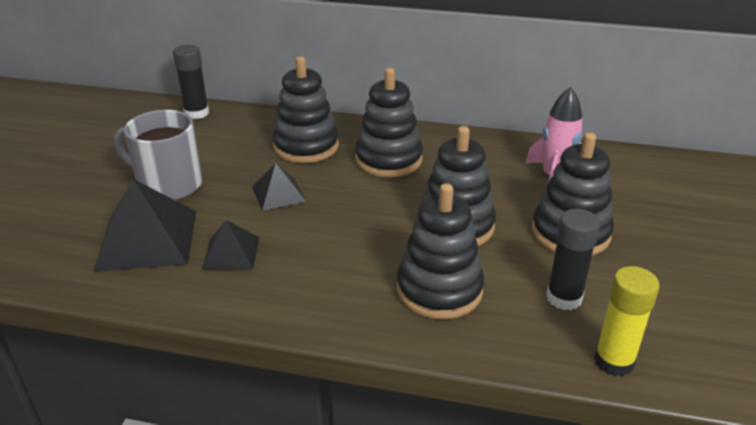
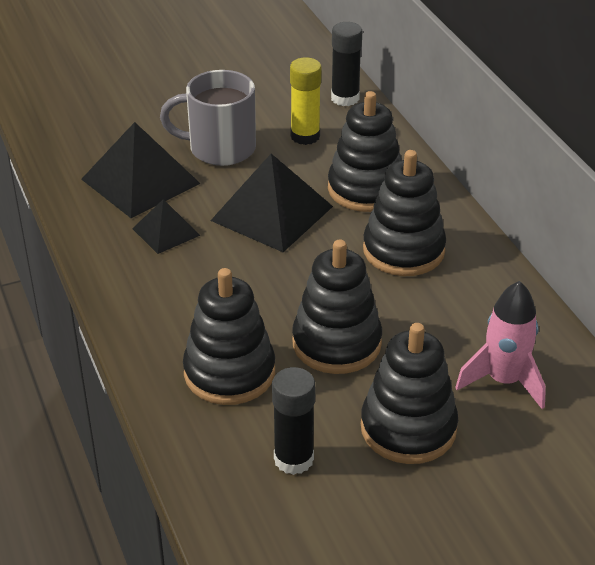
camera: 55 degrees right, 5 degrees up
(168, 185) = (220, 148): grey mug -> grey mug turned 75 degrees counterclockwise
(278, 194) = (272, 213): black pyramid -> black pyramid, size x1.81
(614, 361) = (231, 523): yellow glue stick -> yellow glue stick (305, 136)

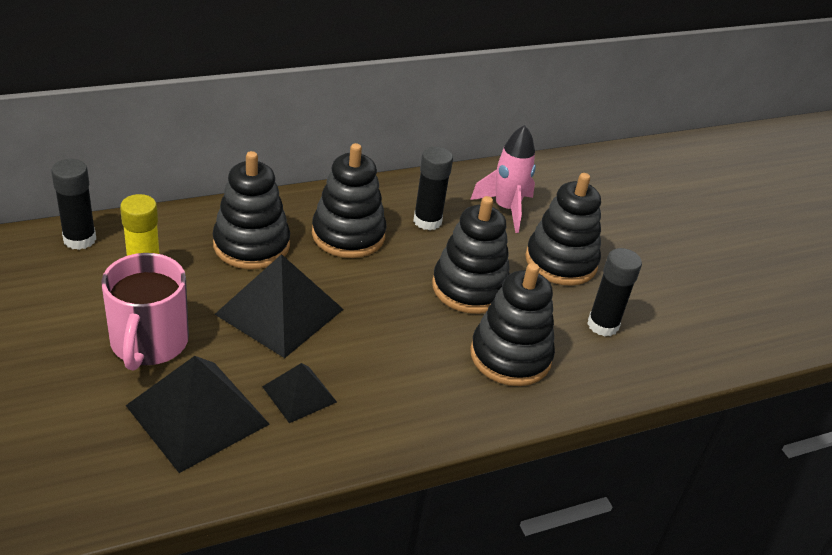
camera: 95 degrees left, 0 degrees up
(220, 148) = (149, 343): grey mug -> pink mug
(451, 310) = (427, 221): none -> black glue stick

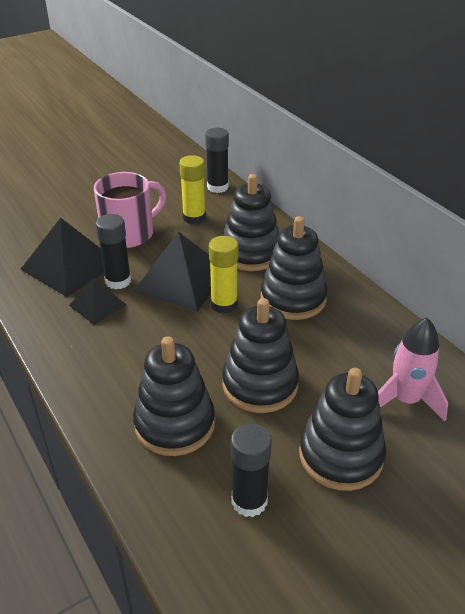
camera: 85 degrees right, 0 degrees up
(149, 343) = (129, 233): pink mug -> pink mug turned 150 degrees clockwise
(339, 286) = (224, 304): none -> yellow glue stick
(427, 221) = (344, 343): black glue stick -> black glue stick (118, 281)

